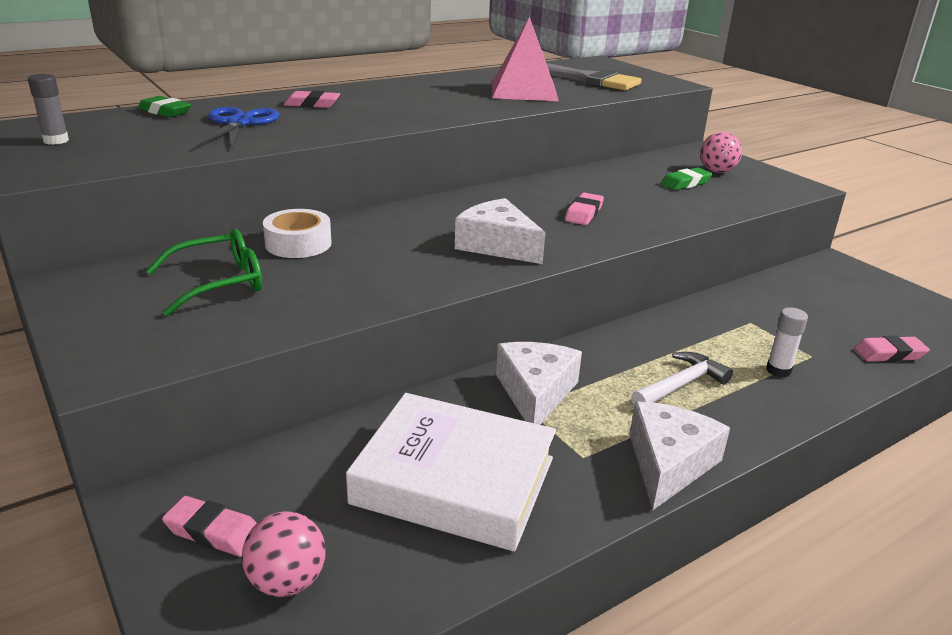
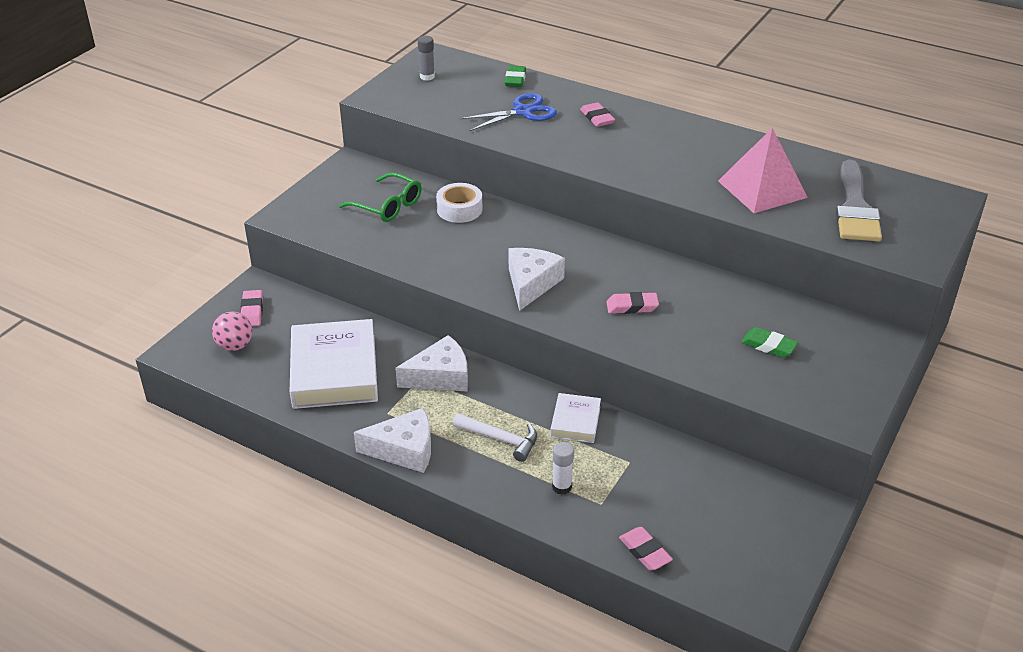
camera: 65 degrees right, 10 degrees up
(673, 332) = (575, 422): none -> white book
(717, 171) = (828, 359): pink ball -> none

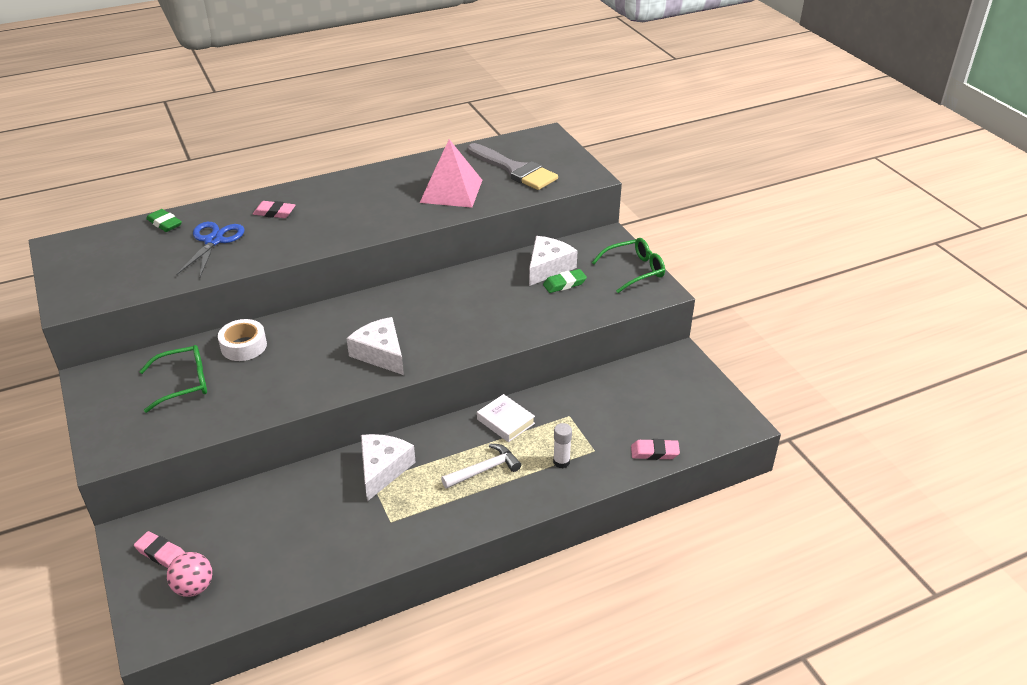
camera: 55 degrees left, 0 degrees up
(334, 371) = (305, 532): white book -> none
(404, 450) = (442, 531): white cheese -> white cheese (548, 267)
(427, 77) = (86, 263): grey glue stick -> none
(632, 306) = (462, 319): pink eraser -> none
(857, 385) = (634, 270): none -> green glasses

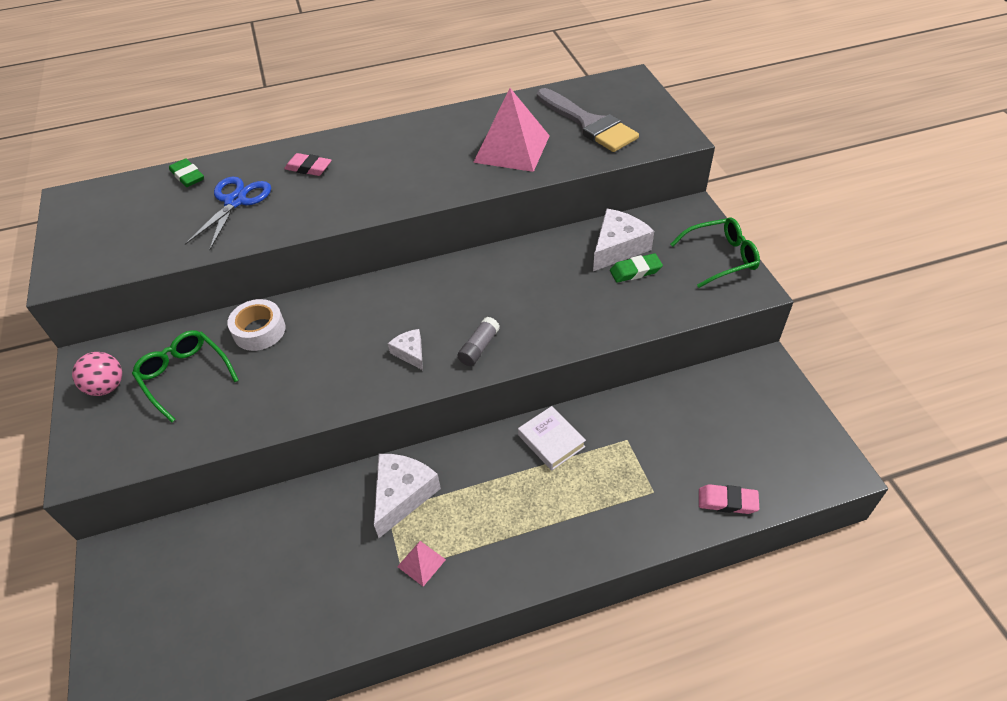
camera: 10 degrees right, 10 degrees up
(161, 553) = (140, 587): pink eraser -> none
(183, 383) = (185, 376): green glasses -> green glasses turned 120 degrees counterclockwise
(194, 587) = (166, 639): pink ball -> pink ball (107, 387)
(380, 354) = (410, 353): white cheese -> white cheese, size x0.56
(406, 515) = (421, 563): none -> pink pyramid
(439, 346) = (479, 347): none -> grey glue stick
(484, 470) = (519, 507): white hammer -> none
(561, 462) = (612, 504): white glue stick -> none

